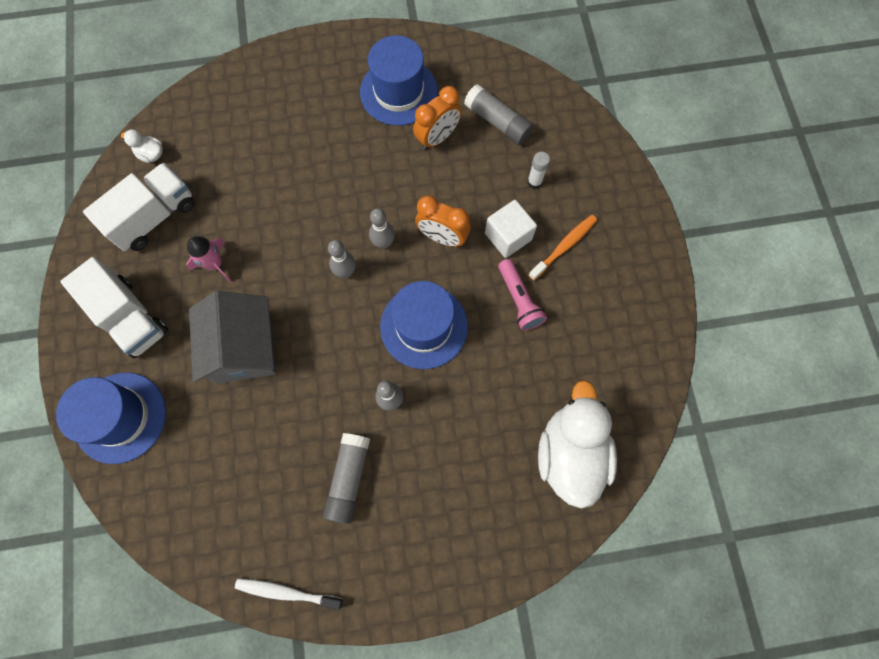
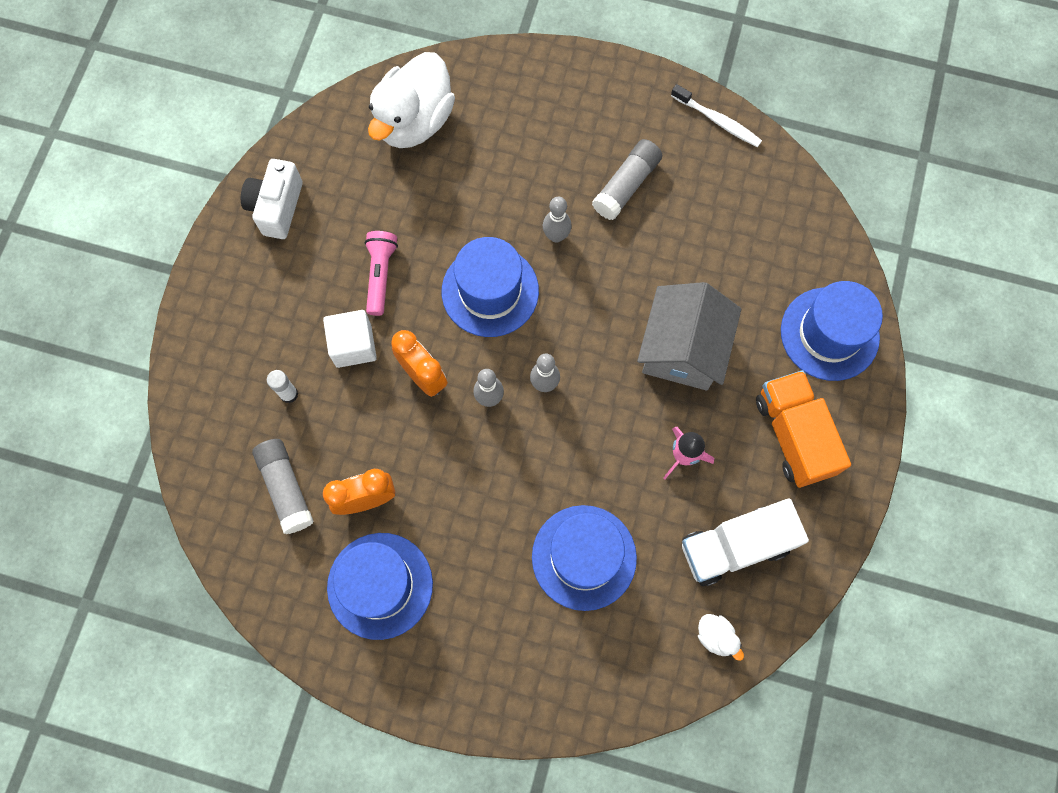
camera: 155 degrees left, 0 degrees up
(130, 317) = (793, 435): white truck -> orange truck
(264, 165) = (584, 557): none -> blue hat
(564, 247) = (302, 308): orange toothbrush -> none
(636, 318) = (277, 207): none -> white camera

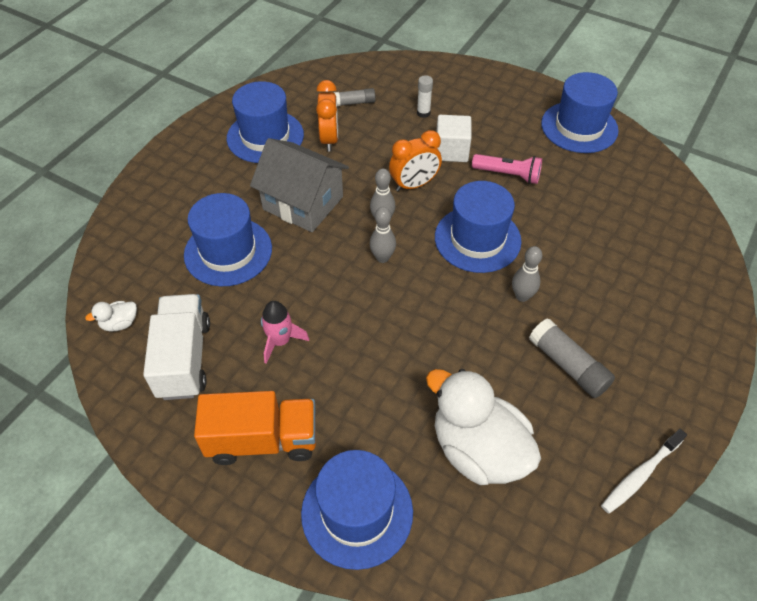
camera: 105 degrees right, 20 degrees down
(277, 207) = (579, 127): white camera -> blue hat
(286, 488) = (355, 102): grey glue stick -> grey glue stick, size x0.62
(414, 121) = (654, 219): white duck -> white duck (478, 450)
(682, 349) = (382, 368): grey house -> grey house (303, 203)

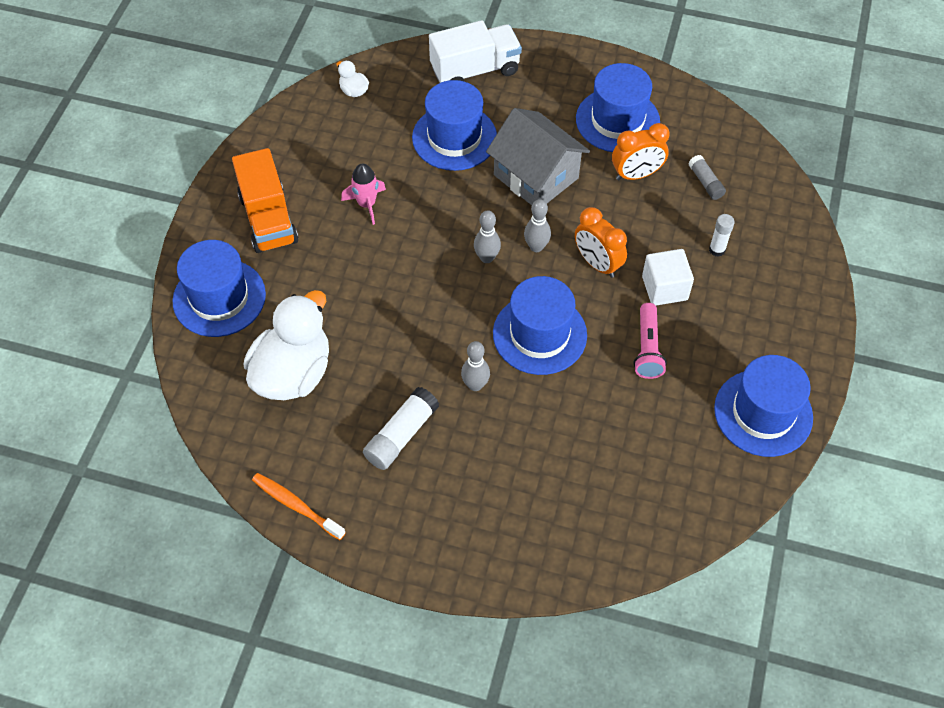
camera: 75 degrees right, 5 degrees up
(184, 359) = (331, 144): white truck -> white truck (475, 70)
(303, 203) = (536, 176): grey house -> grey house turned 60 degrees counterclockwise
(568, 365) = (401, 435): grey glue stick -> white glue stick
(640, 475) = (296, 506): white toothbrush -> orange toothbrush

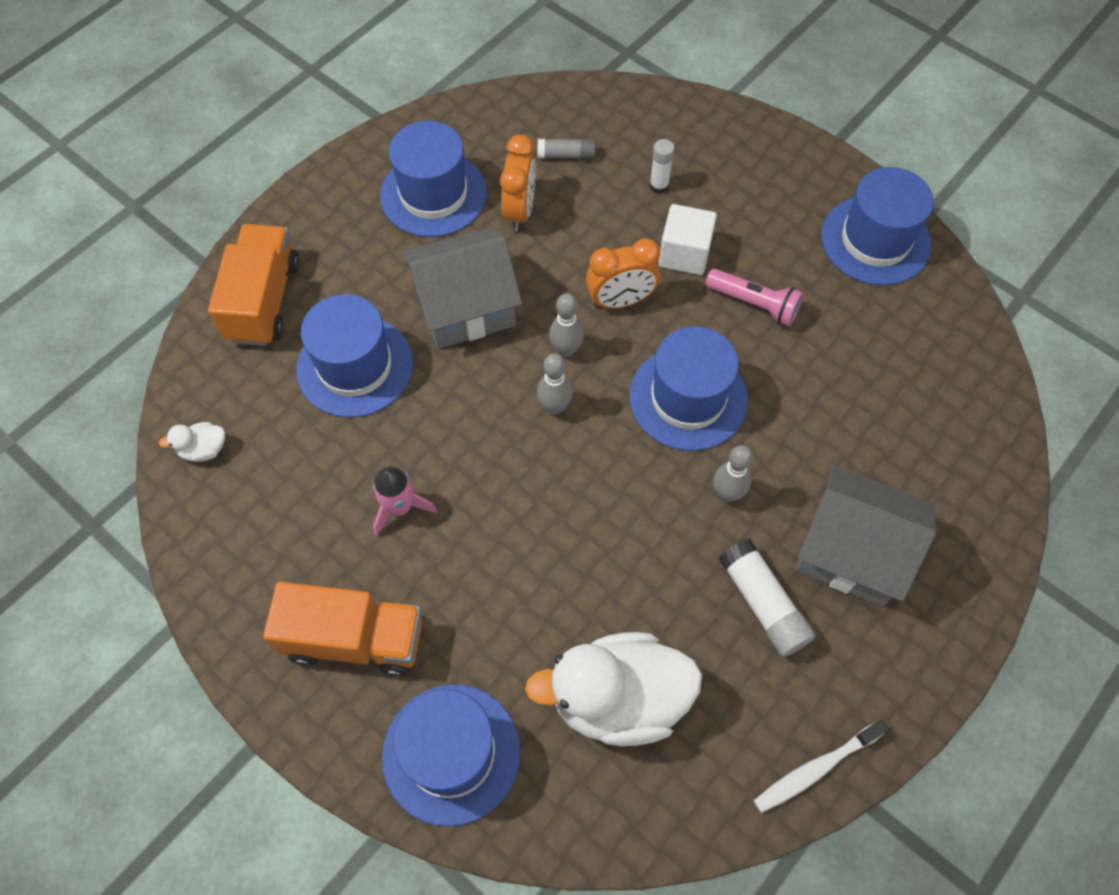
camera: 65 degrees left, 5 degrees up
(293, 373) = (618, 699): white duck -> white duck turned 60 degrees counterclockwise
(296, 506) = (815, 769): orange toothbrush -> white toothbrush
(470, 479) = (851, 551): none -> grey house
(475, 70) = (264, 300): white truck -> orange truck

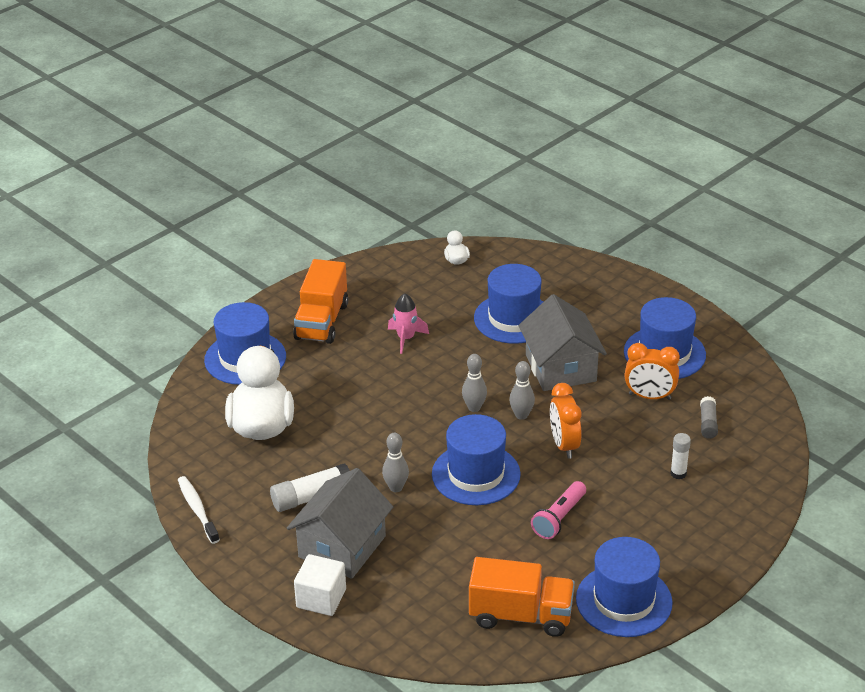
camera: 95 degrees right, 25 degrees down
(264, 300) = (568, 278): orange truck -> orange truck (521, 615)
(684, 254) = (609, 483): white cube -> white cube (321, 598)

